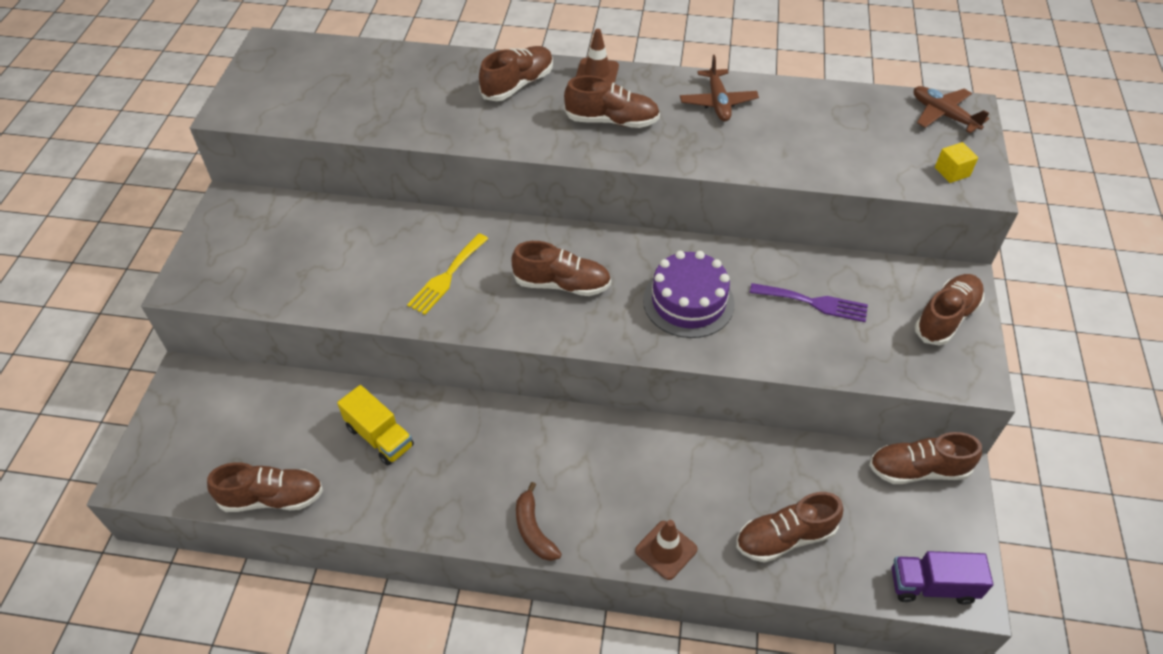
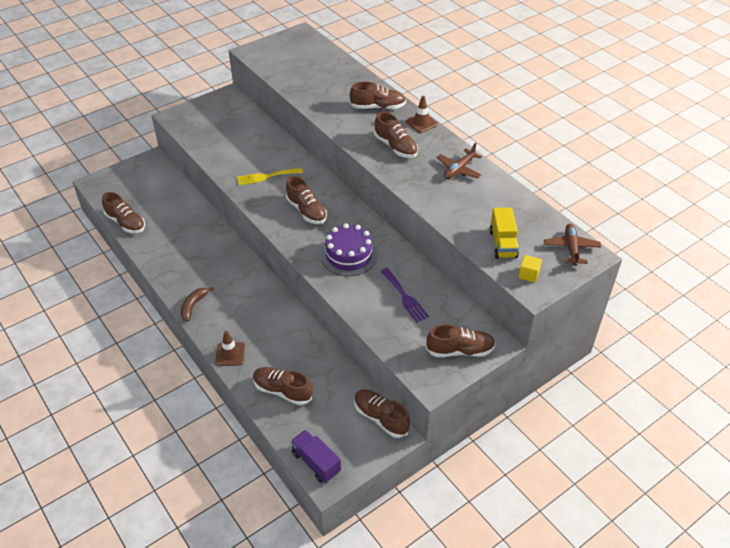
camera: 45 degrees right, 5 degrees down
(379, 437) = (186, 230): yellow truck -> yellow truck (503, 243)

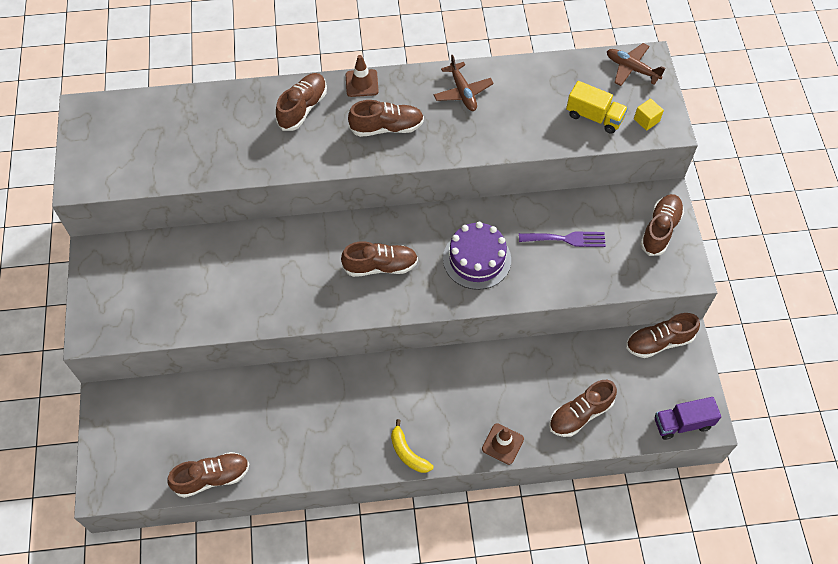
camera: 60 degrees left, 15 degrees up
(193, 306) = (408, 453): brown banana -> yellow banana
(266, 177) = (292, 280): yellow fork -> none

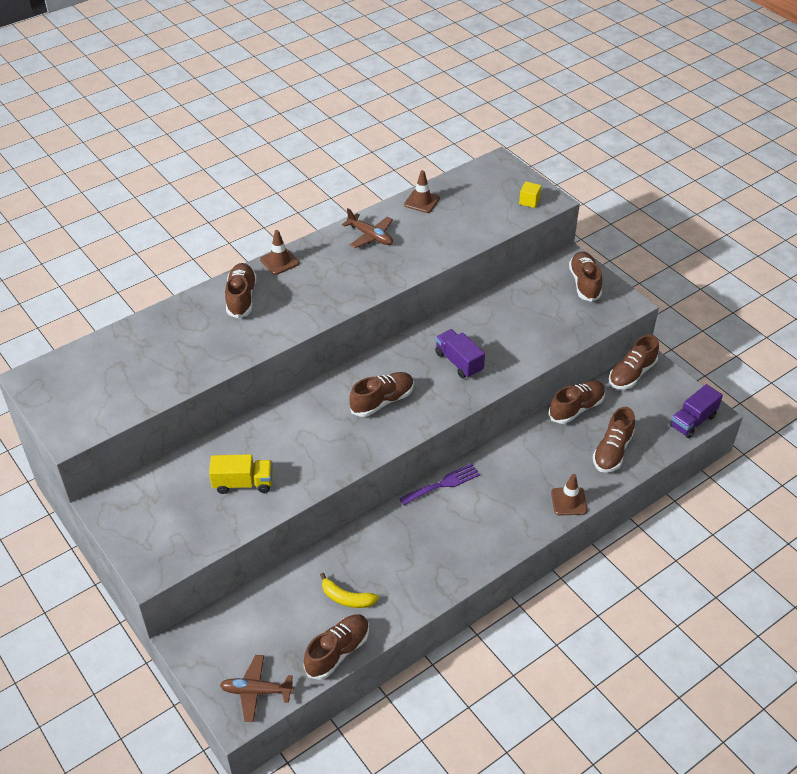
camera: 30 degrees left, 15 degrees down
(387, 127) = (326, 284): brown shoe -> brown shoe (576, 408)
(408, 453) = (497, 546): yellow banana -> yellow banana (347, 598)
(477, 259) = (459, 362): purple cake -> purple truck
(539, 73) = (422, 201): none -> brown traffic cone
(566, 239) = (518, 319): purple fork -> purple fork (443, 484)
(594, 117) = (488, 214): yellow truck -> yellow truck (243, 483)
(632, 69) = (491, 173): brown plane -> brown plane (256, 691)

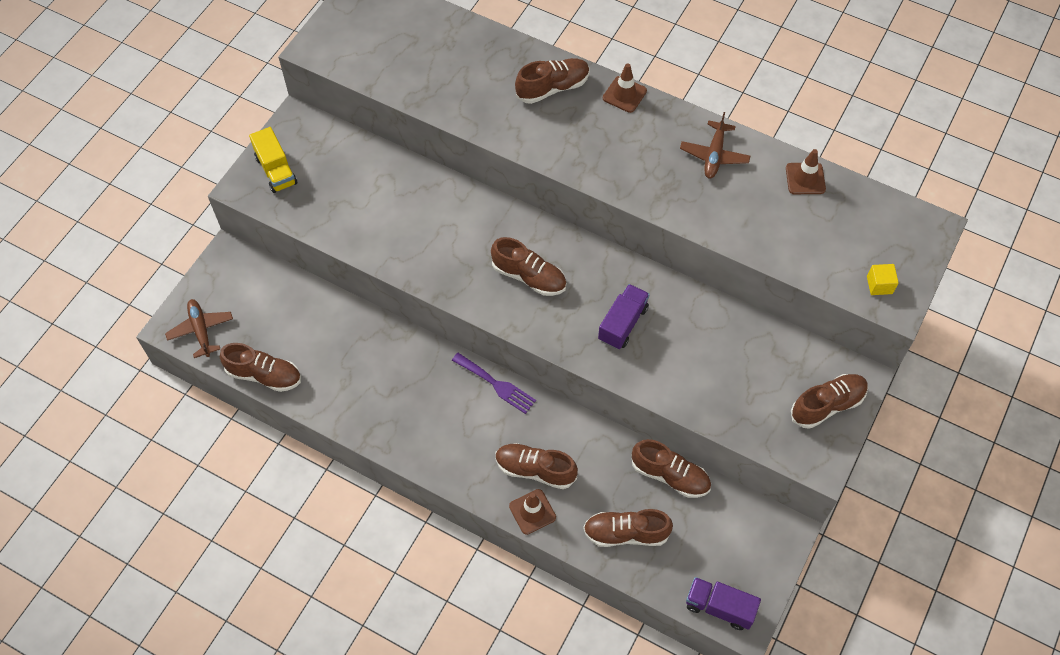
camera: 65 degrees right, 15 degrees up
(243, 483) = (368, 208): yellow truck -> yellow truck (276, 170)
(347, 598) = (323, 358): yellow banana -> none
(631, 374) = (758, 517): brown shoe -> brown shoe (535, 470)

